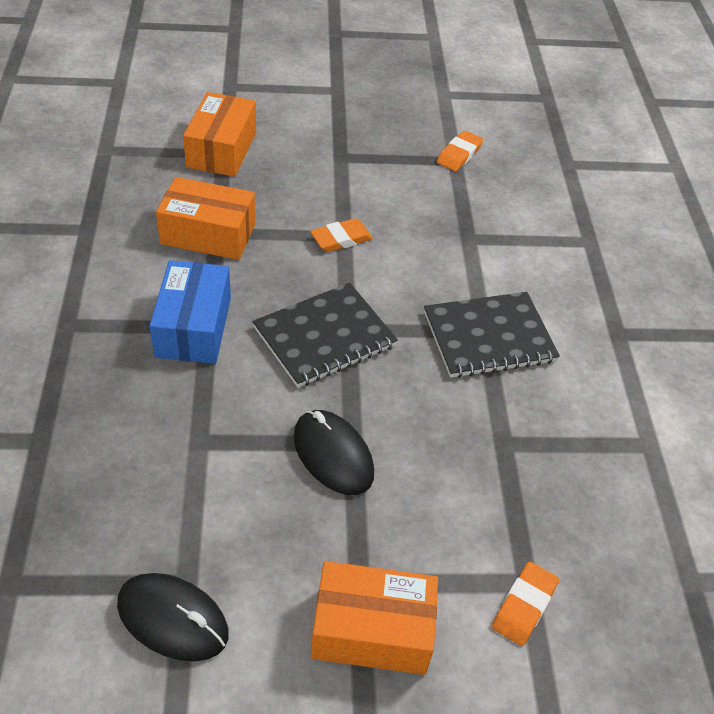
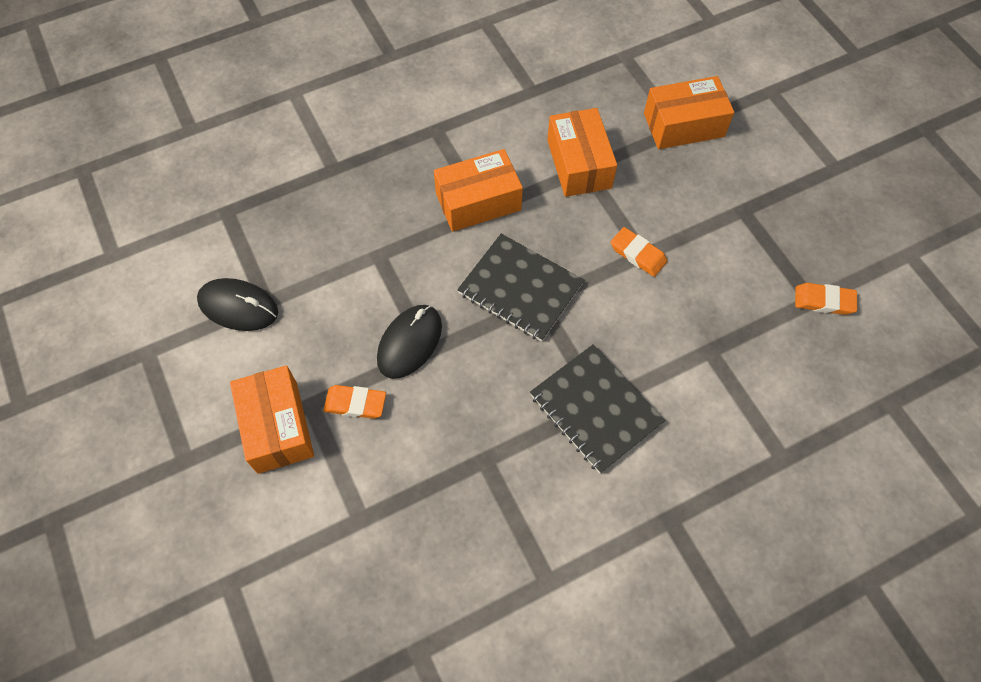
camera: 70 degrees right, 15 degrees up
(172, 619) = (238, 307): black mouse -> black mouse turned 75 degrees counterclockwise
(193, 327) = (478, 201): blue box -> orange box
(524, 606) = (339, 523): orange eraser -> orange eraser (355, 403)

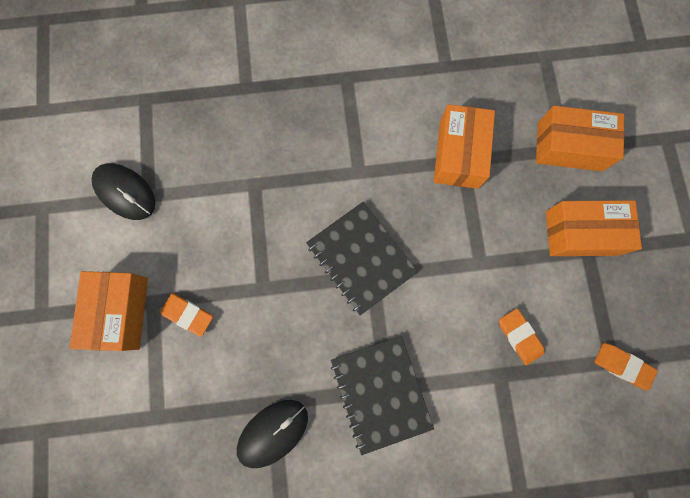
camera: 20 degrees right, 15 degrees up
(410, 343) = (251, 275): black mouse -> black mouse (273, 432)
(478, 201) = (356, 161): orange box -> orange box (581, 233)
(638, 254) = (475, 261): orange eraser -> orange eraser (519, 336)

